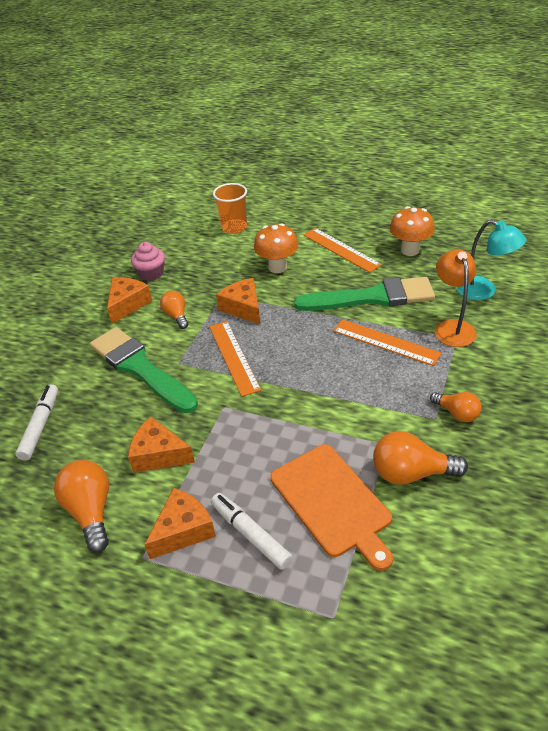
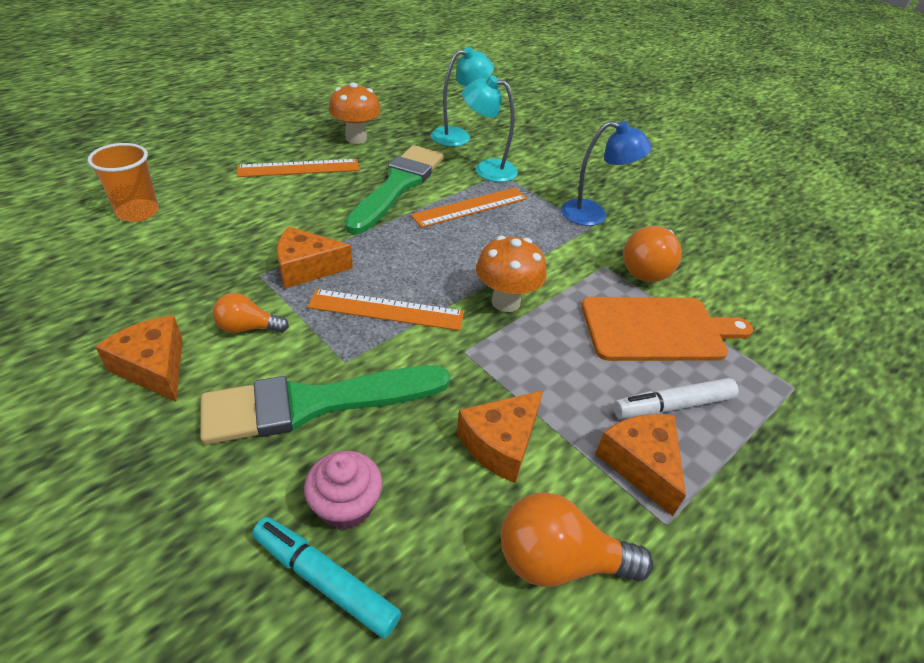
camera: 70 degrees left, 0 degrees up
(40, 426) = (325, 581): white marker -> turquoise marker
(151, 273) = (117, 317): pink cupcake -> pink cupcake (346, 506)
(277, 267) = (267, 215): orange mushroom -> orange mushroom (506, 302)
(452, 327) = (487, 169): orange lamp -> turquoise lamp
(457, 413) = (593, 215): orange light bulb -> blue lamp

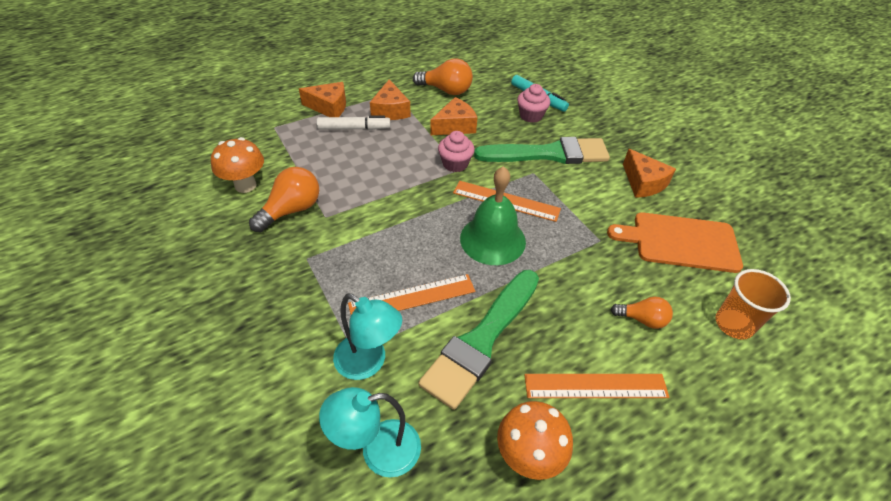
camera: 165 degrees left, 5 degrees up
(248, 328) = (597, 199): orange light bulb -> orange light bulb (642, 319)
(307, 268) = (565, 242): orange cheese -> orange cheese (329, 107)
(399, 262) = (492, 239): none -> green bell
(474, 359) = (455, 164): none -> pink cupcake
(506, 302) = (420, 197): orange mushroom -> orange mushroom (245, 185)
(593, 215) = (292, 273): blue lamp -> none
(657, 329) = (326, 166): orange cutting board -> orange cutting board (680, 241)

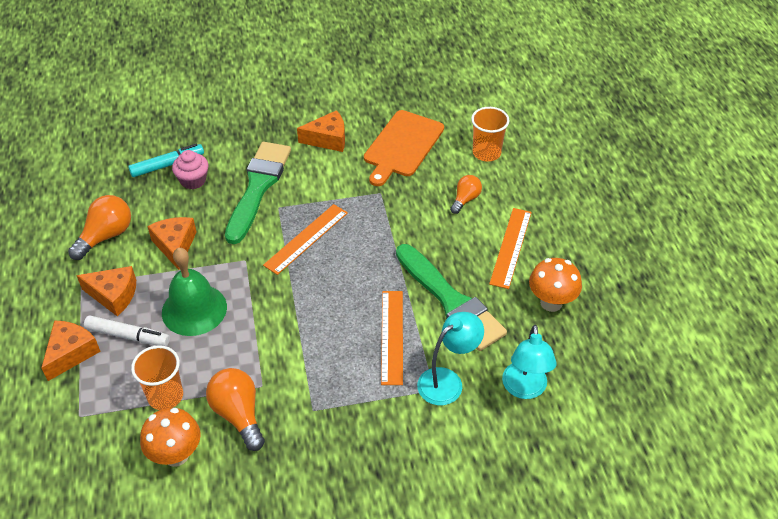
camera: 70 degrees left, 0 degrees up
(301, 163) = (165, 396): none -> orange cup
(354, 128) = (128, 336): white marker -> white marker turned 90 degrees clockwise
(455, 164) = (236, 262): pink cupcake -> none
(492, 239) = (349, 263): green bell -> green bell (194, 309)

